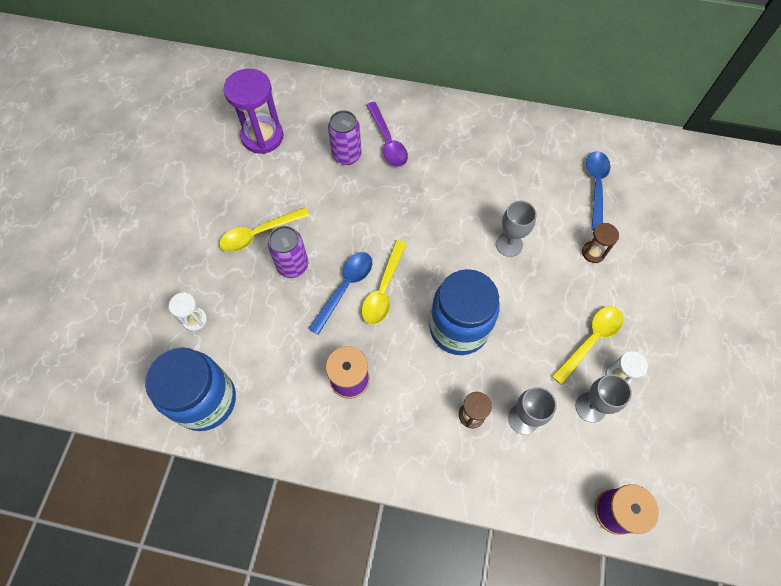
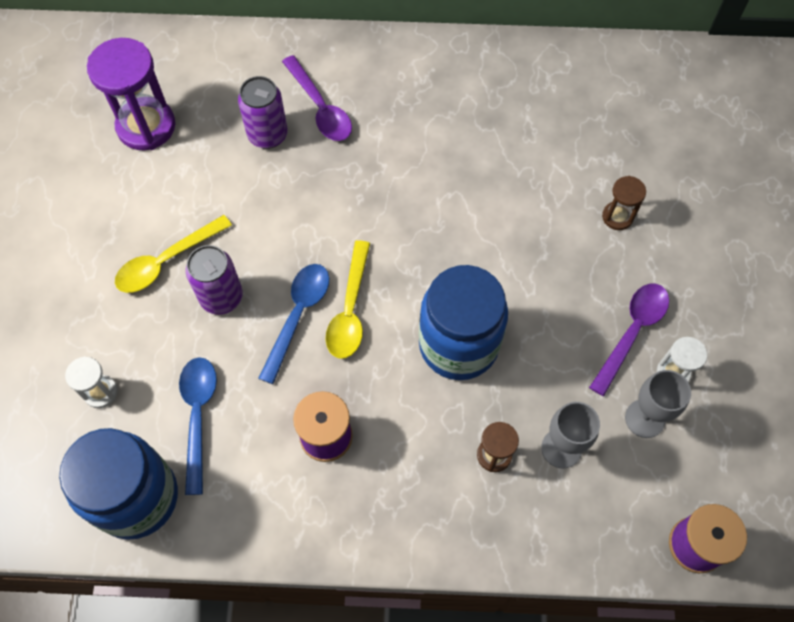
camera: 10 degrees left, 0 degrees up
(509, 244) = (506, 223): grey goblet -> none
(591, 340) = (632, 332): yellow spoon -> purple spoon
(596, 186) = (607, 128): blue spoon -> blue spoon (198, 415)

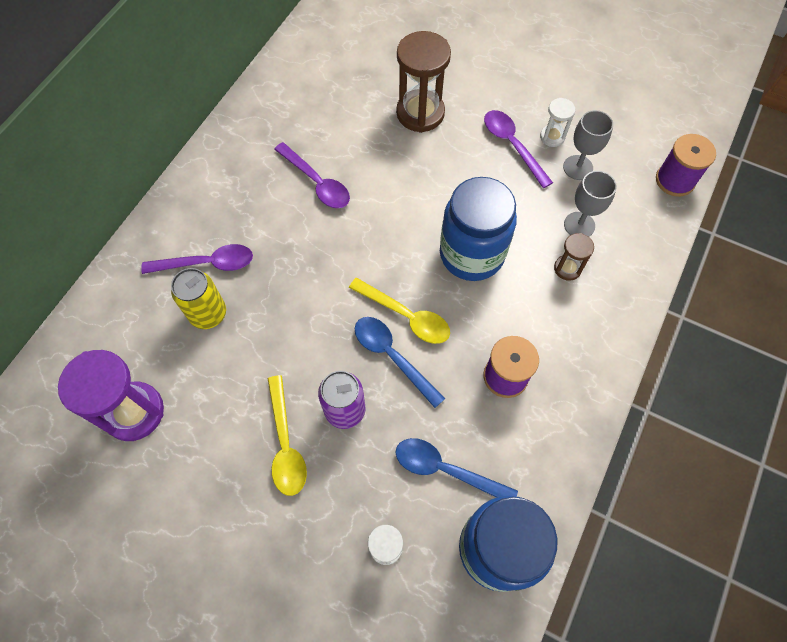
camera: 65 degrees left, 0 degrees up
(268, 135) = (208, 314): purple can -> yellow can
(465, 158) = (317, 183): none -> purple spoon
(617, 217) = (420, 113): brown hourglass -> brown hourglass, size x1.97

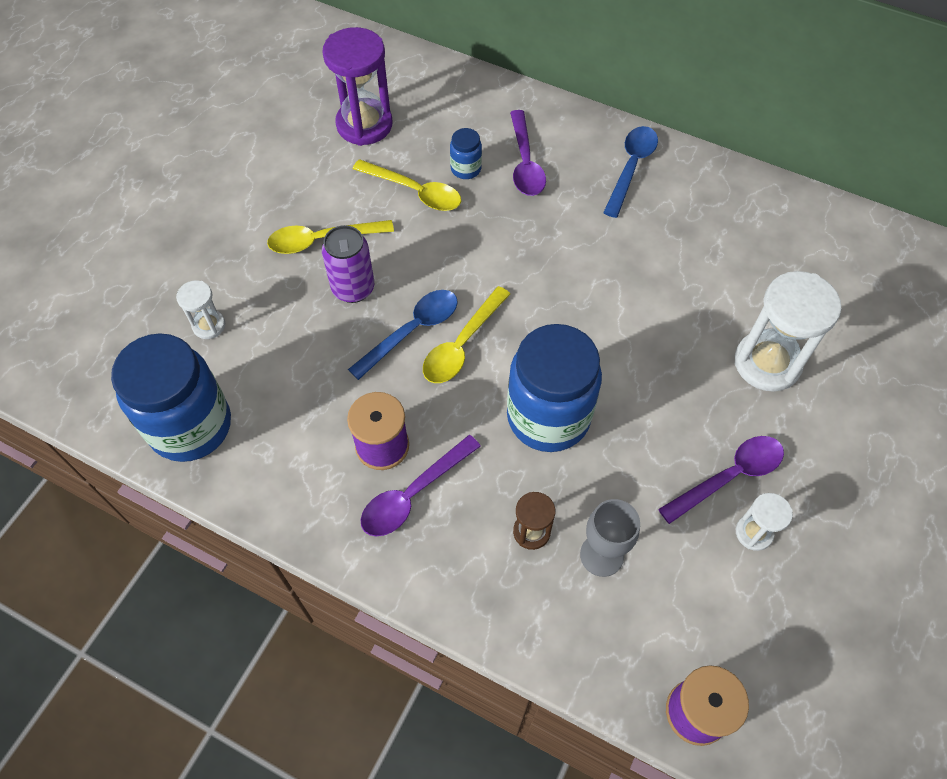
camera: 90 degrees right, 5 degrees down
(208, 314) = (466, 169): yellow can -> blue jar
(232, 359) = (415, 192): none -> yellow spoon
(317, 183) = (639, 254): purple spoon -> purple spoon (413, 494)
(420, 113) = (767, 363): brown hourglass -> white hourglass
(445, 469) = (279, 380): blue spoon -> blue spoon (631, 167)
(578, 167) = (702, 564): grey goblet -> none

